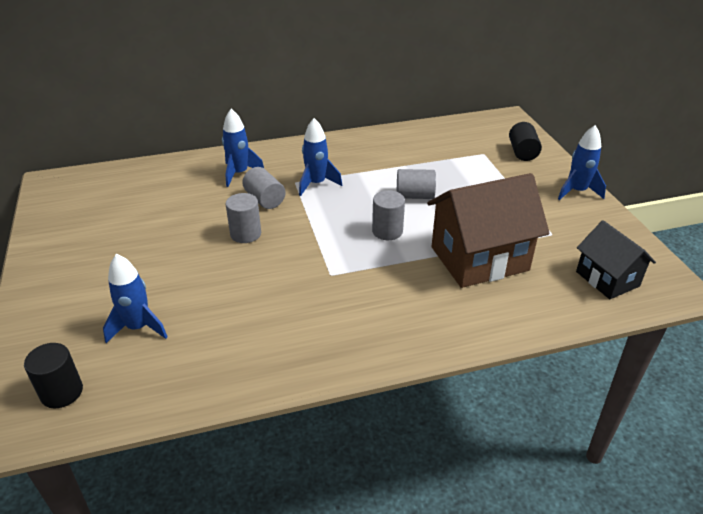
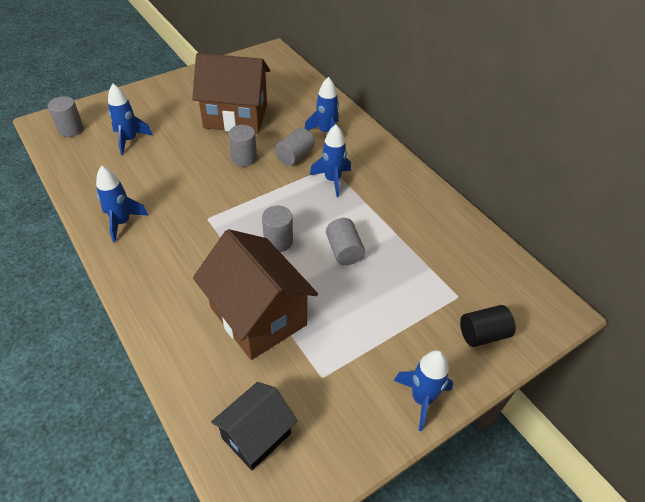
camera: 70 degrees right, 10 degrees up
(62, 392) = (71, 129): black cylinder -> grey cylinder
(161, 229) = (236, 116): none -> brown house
(304, 346) = (122, 222): none -> blue rocket

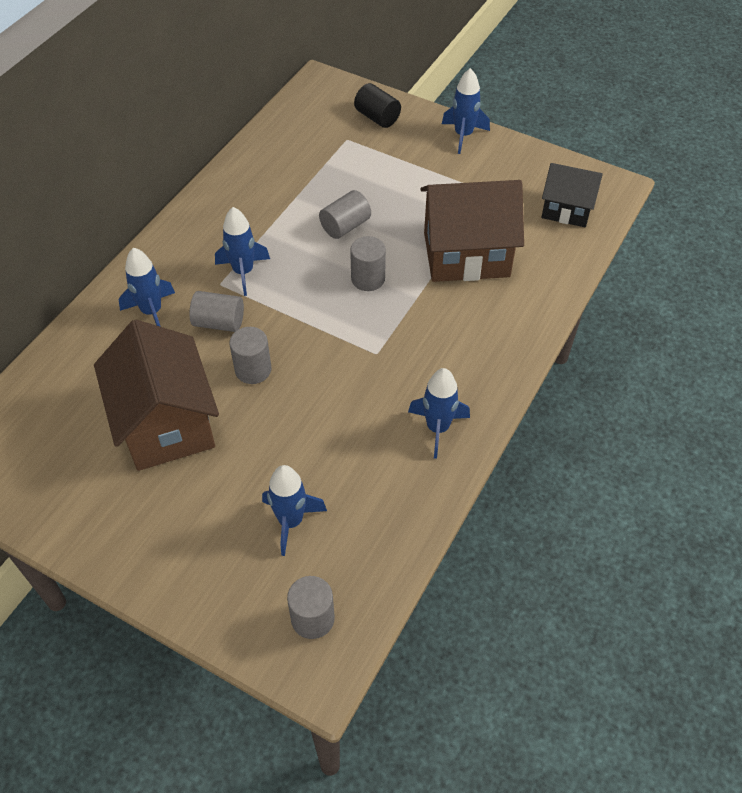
camera: 115 degrees left, 5 degrees up
(258, 316) = (466, 254): brown house -> brown house turned 60 degrees clockwise

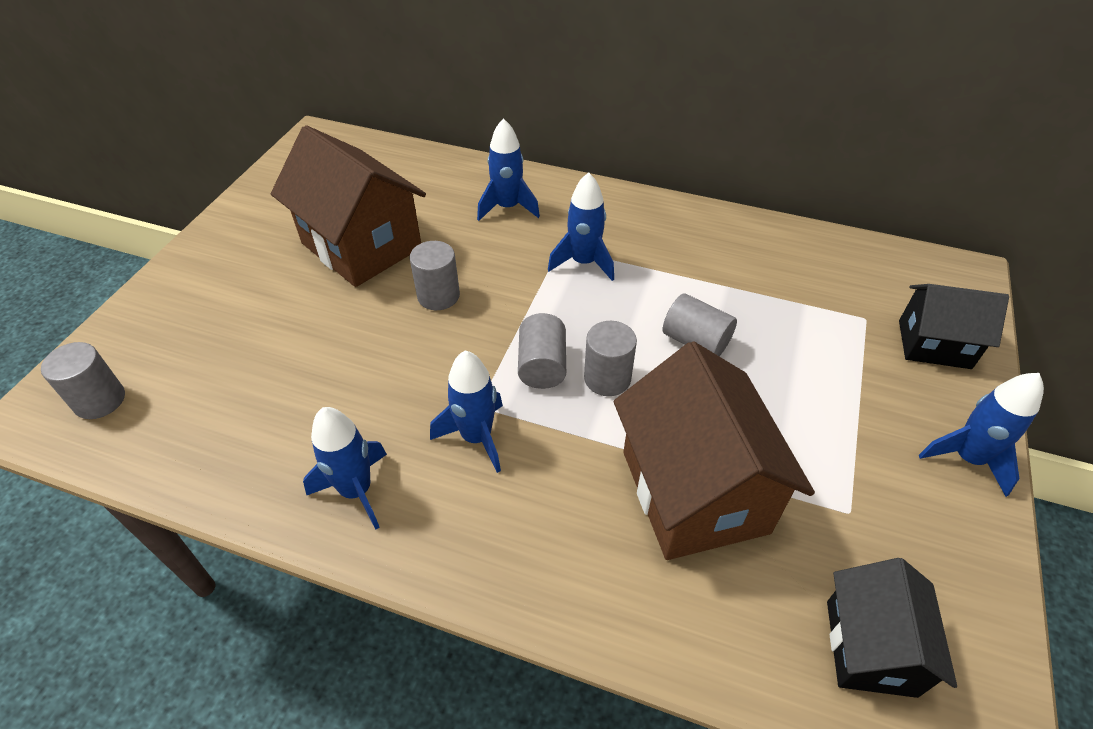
camera: 80 degrees right, 5 degrees down
(166, 424) = (361, 245): brown house -> brown house turned 75 degrees clockwise
(219, 322) = (503, 257): grey cylinder -> grey cylinder (542, 366)
(291, 521) = (228, 362): blue rocket -> blue rocket (476, 437)
(377, 117) = (934, 344): black cylinder -> black house

